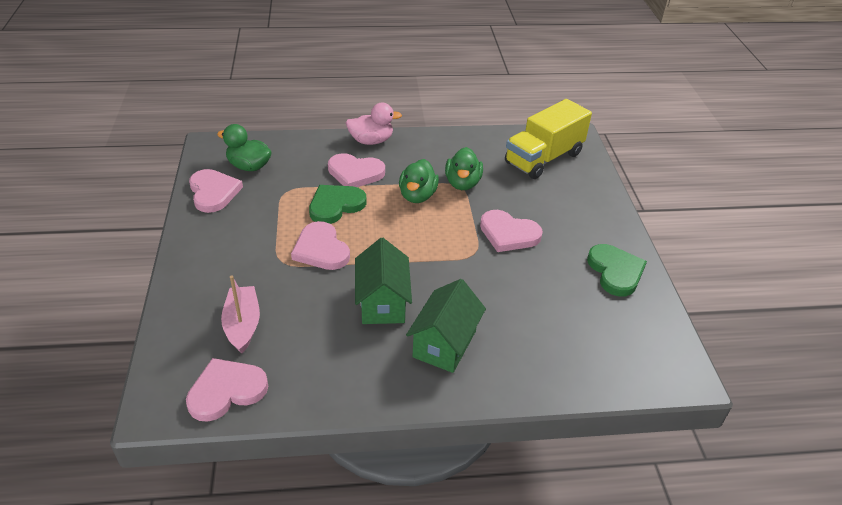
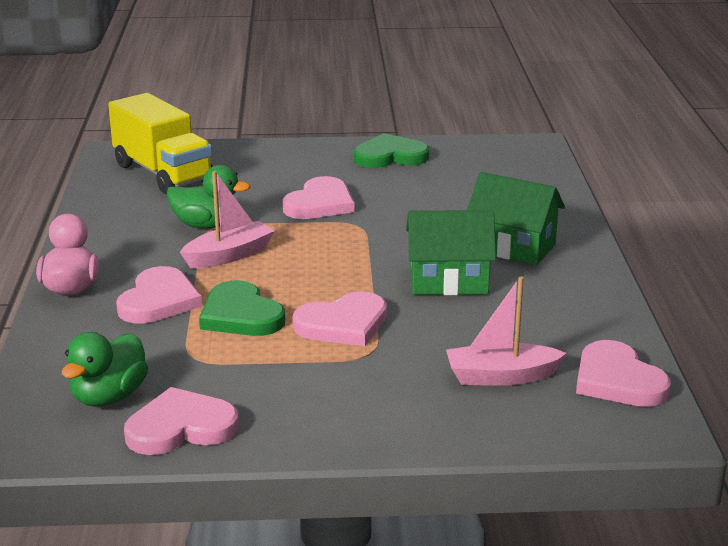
camera: 85 degrees left, 15 degrees down
(417, 196) = (229, 255): green duck -> pink boat

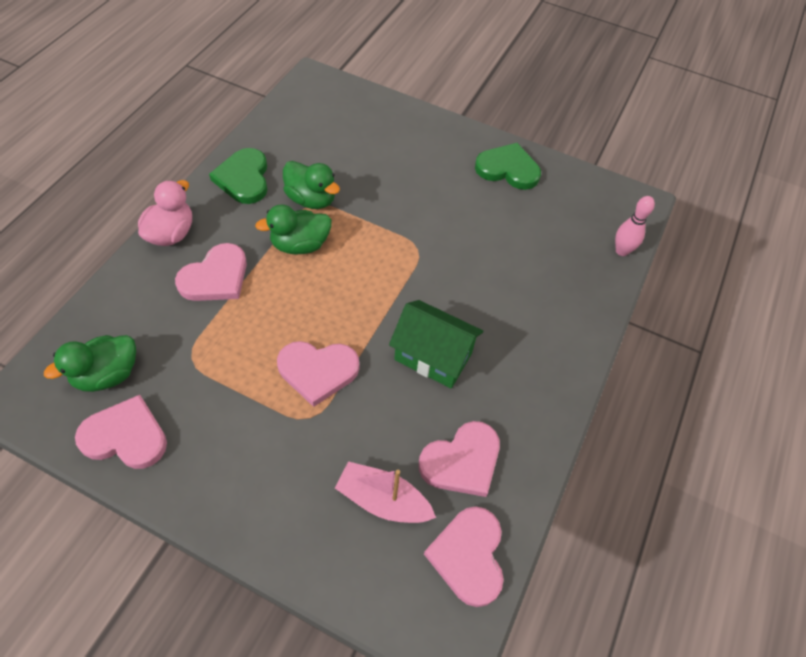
camera: 25 degrees right, 30 degrees up
(163, 173) = (326, 120): yellow truck -> none
(229, 255) = (300, 245): pink boat -> green duck
(240, 315) = (256, 323): green heart -> green heart (244, 178)
(320, 203) = (410, 208): pink heart -> pink heart (462, 461)
(513, 247) = (516, 336): green house -> none
(552, 174) = (621, 251): none -> pink bowling pin

